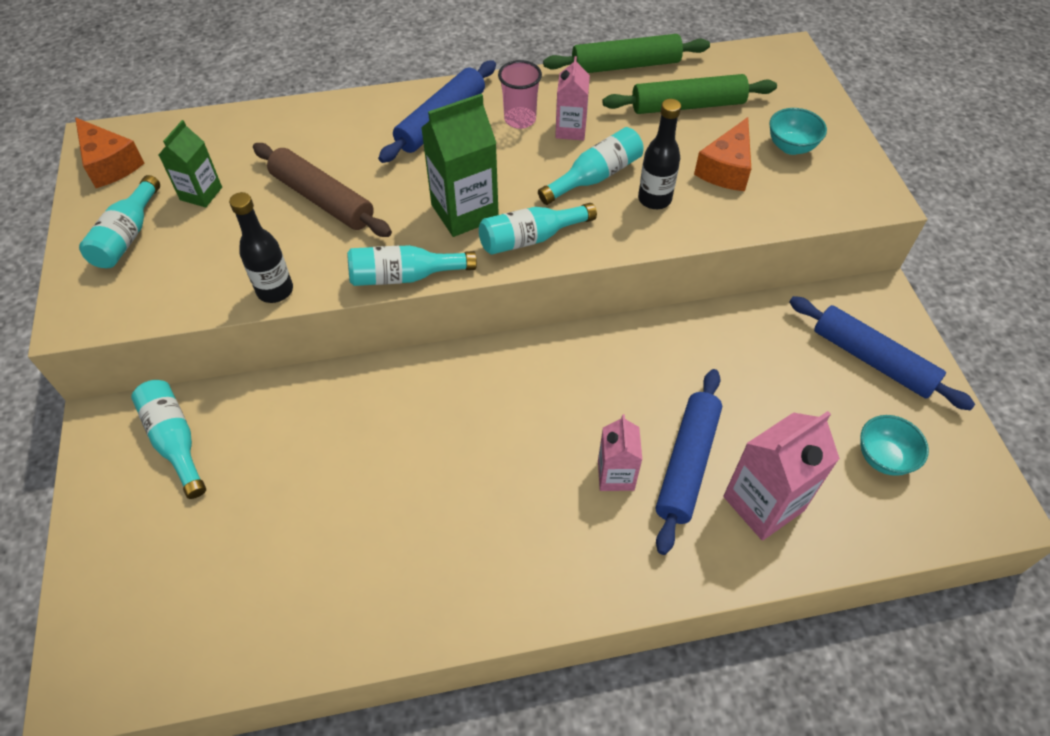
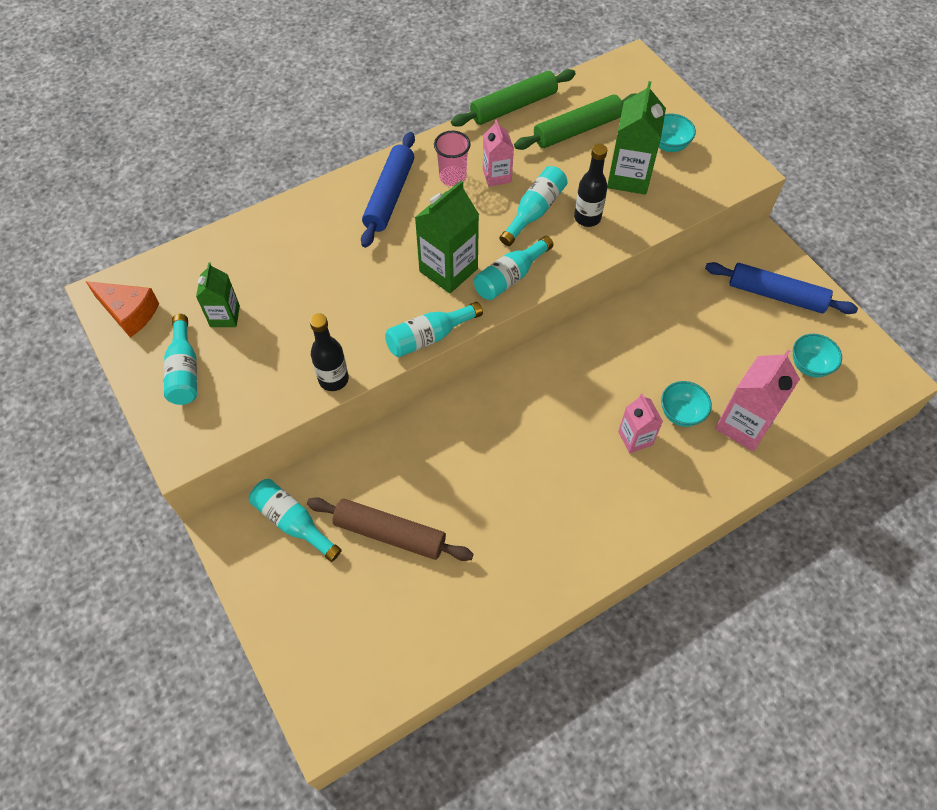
camera: 20 degrees left, 5 degrees up
(323, 199) = (329, 291): brown rolling pin -> brown rolling pin (390, 533)
(687, 464) = (681, 413): blue rolling pin -> turquoise bowl
(726, 169) = (629, 177): orange cheese -> green carton

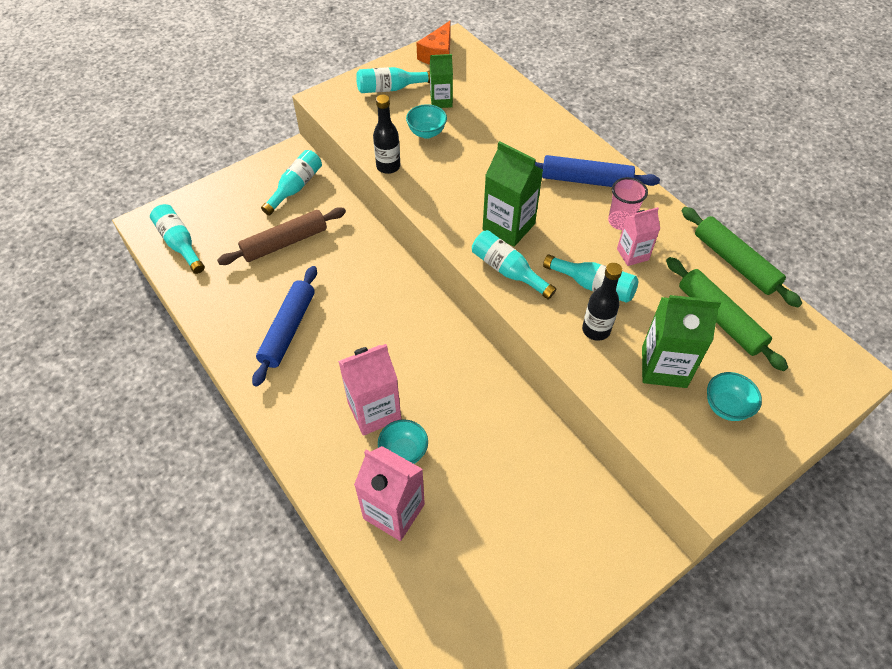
camera: 85 degrees right, 5 degrees down
(390, 533) = (285, 243): brown rolling pin -> brown rolling pin turned 45 degrees clockwise
(429, 337) = (434, 220): turquoise bottle -> turquoise bottle (180, 243)
(635, 438) = (374, 411): pink carton -> pink carton, size x1.64
(776, 295) = (570, 559): blue rolling pin -> blue rolling pin (288, 329)
(809, 365) = (475, 589): turquoise bowl -> turquoise bowl (426, 133)

